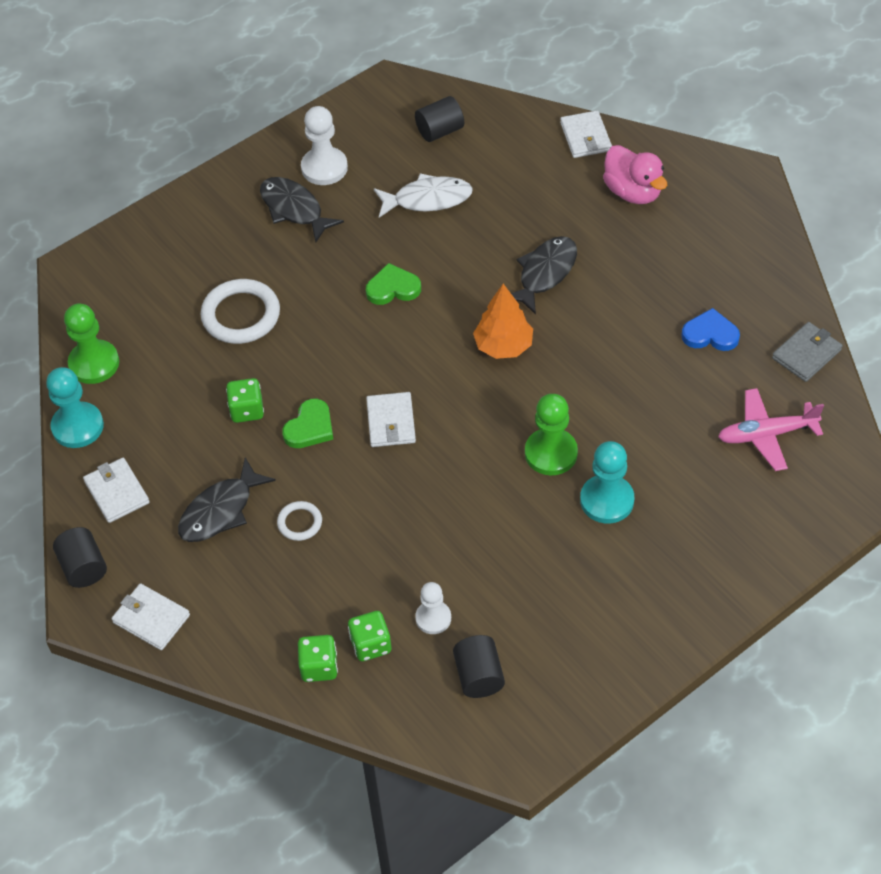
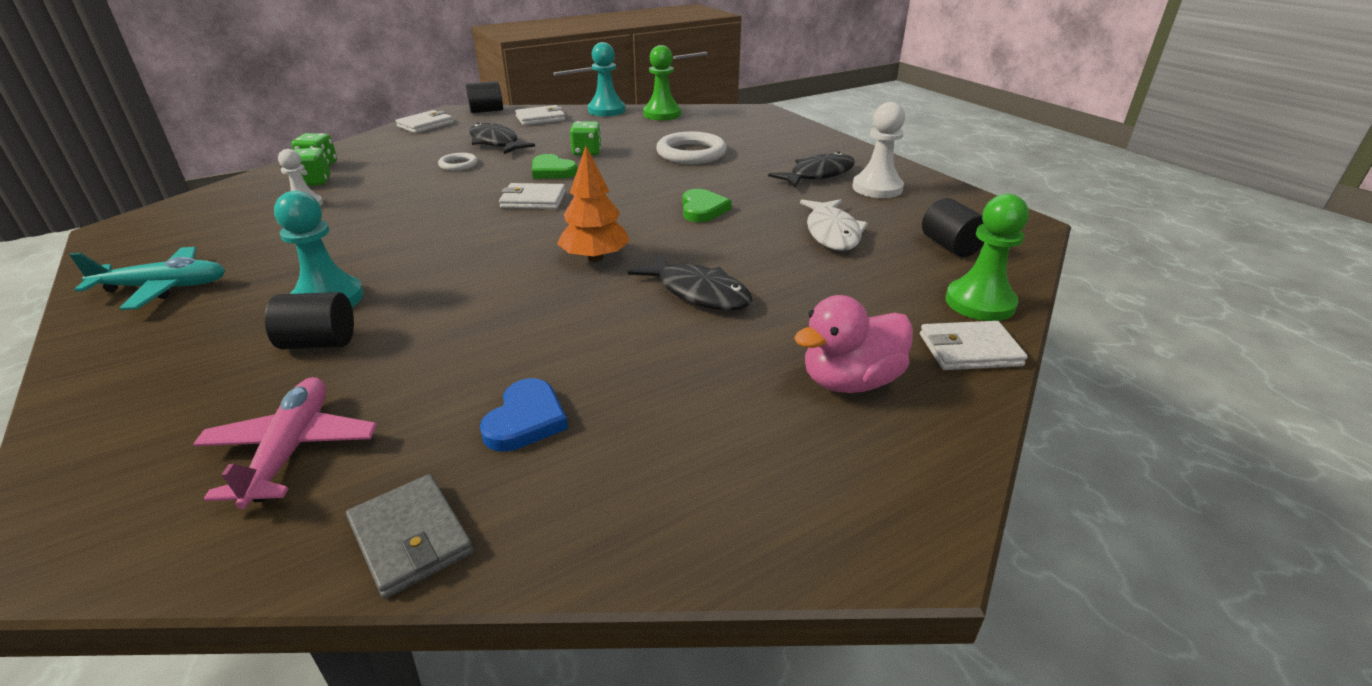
camera: 95 degrees right, 20 degrees down
(479, 676) = (222, 218): black cylinder -> black cylinder (319, 343)
(551, 453) = (425, 272): green pawn -> green pawn (980, 303)
(617, 630) = (164, 287): none -> turquoise plane

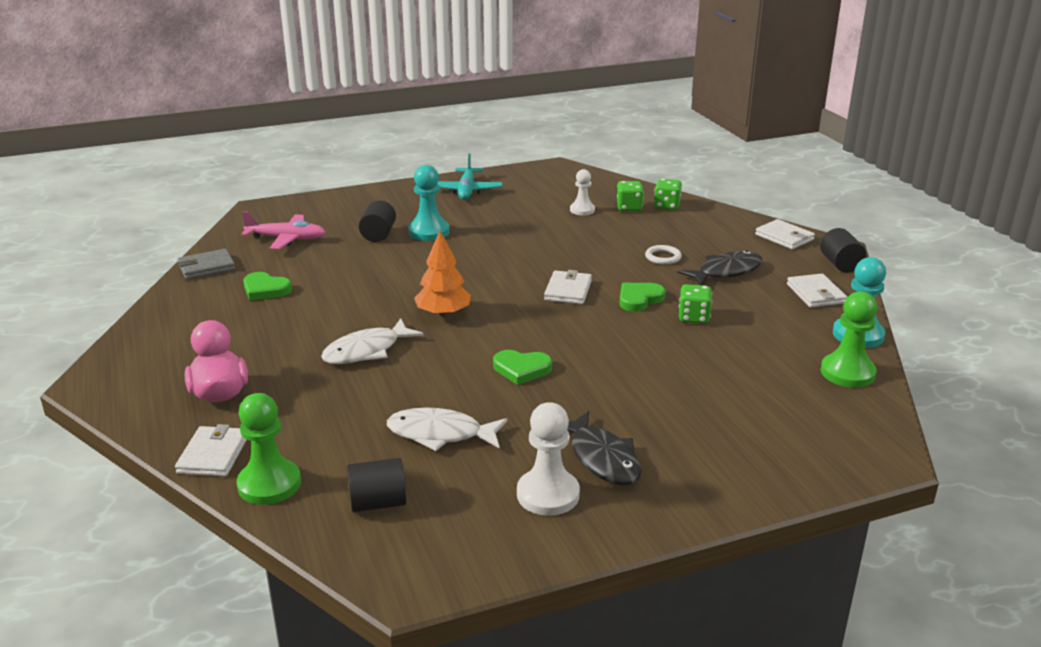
camera: 100 degrees right, 5 degrees down
(526, 420) = (265, 289): blue heart -> green heart
(691, 153) = (687, 379): white ring -> none
(698, 292) = (366, 351): black fish -> white fish

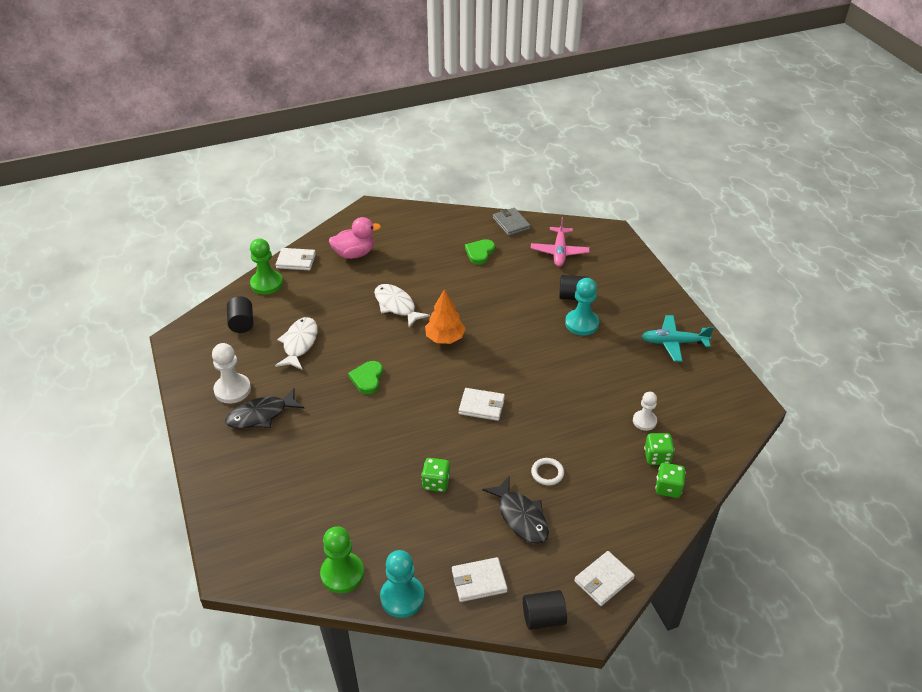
camera: 90 degrees right, 15 degrees up
(639, 299) = (467, 450): green heart -> none

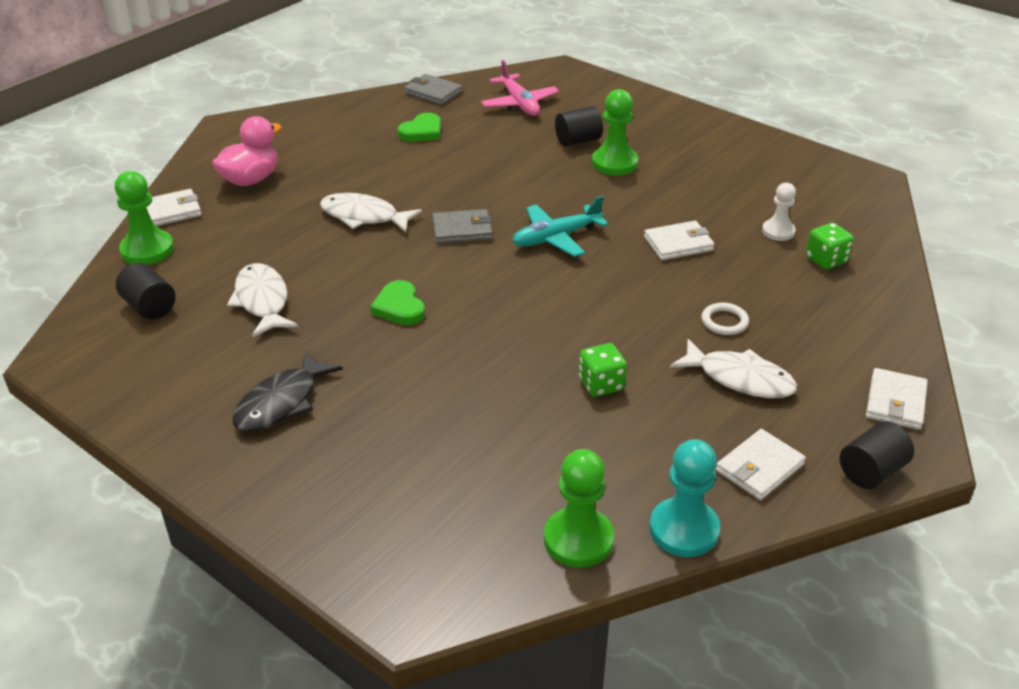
camera: 30 degrees left, 5 degrees down
(232, 390) = (207, 389): white pawn -> none
(445, 338) = (462, 230): orange tree -> grey wallet
(480, 253) = (422, 131): green heart -> green heart turned 135 degrees counterclockwise
(482, 406) = (578, 283): white wallet -> white wallet (678, 244)
(520, 517) = (739, 378): black fish -> white fish
(581, 323) = (614, 163): turquoise pawn -> green pawn
(668, 488) = (868, 284): green dice -> none
(673, 342) = (733, 149): turquoise plane -> turquoise plane (556, 238)

